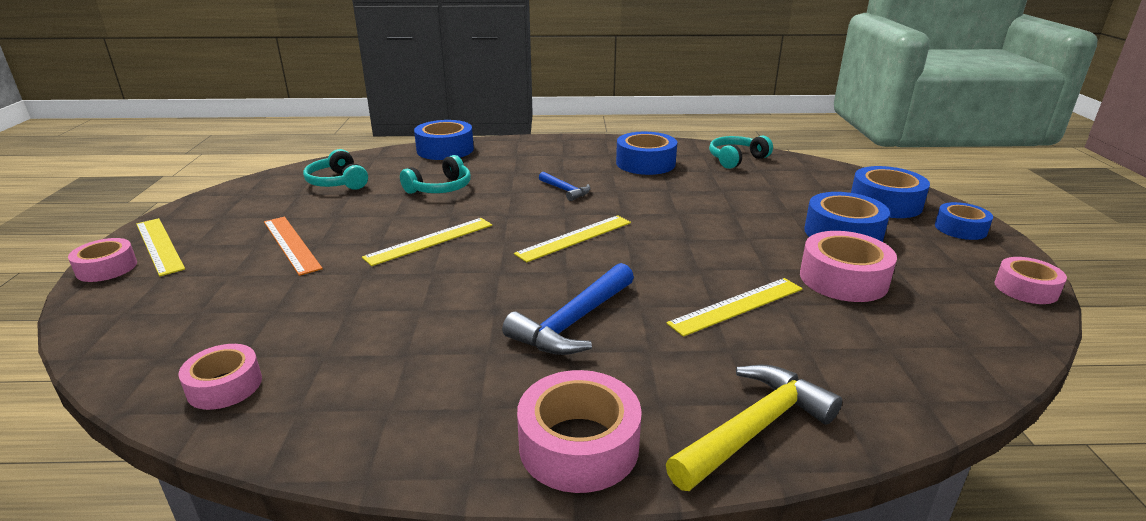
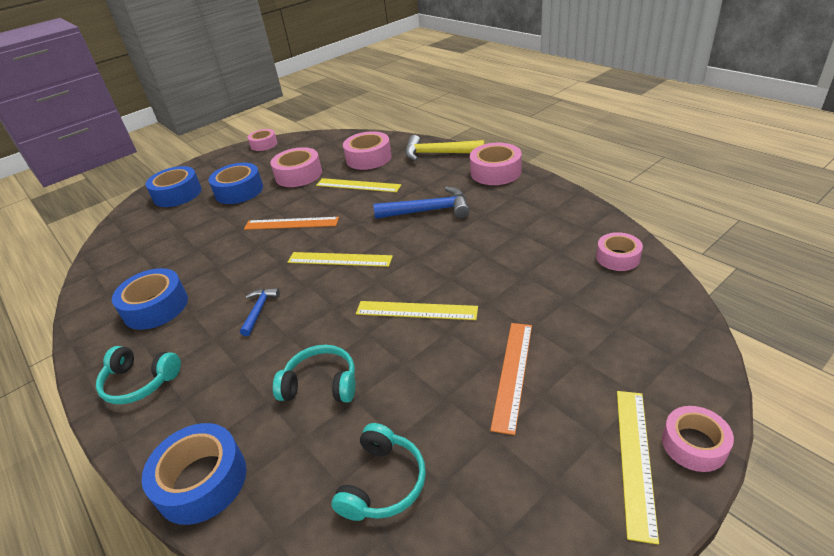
camera: 125 degrees left, 10 degrees up
(697, 237) = (291, 223): none -> orange ruler
(736, 159) = (115, 271): turquoise headphones -> turquoise headphones (140, 382)
(833, 352) = (368, 158): none -> pink tape
(960, 229) = (202, 169): blue tape -> none

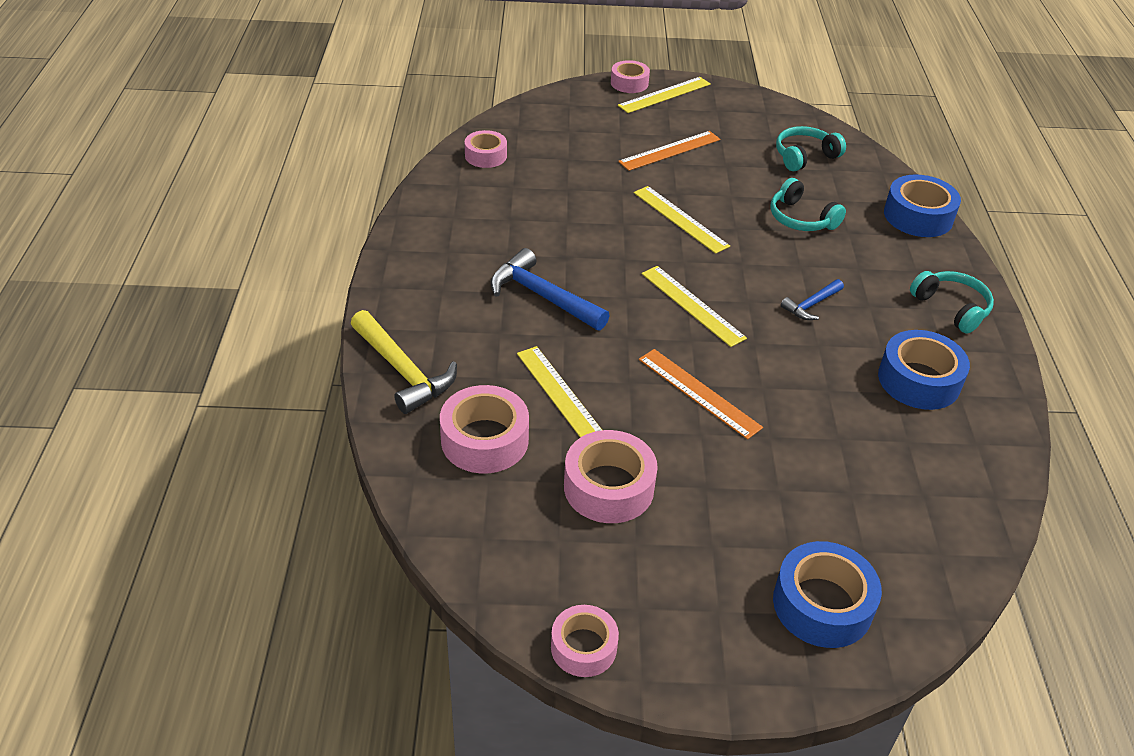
camera: 145 degrees left, 5 degrees up
(239, 191) = (720, 523): blue tape -> none
(495, 172) = (405, 291): pink tape -> none

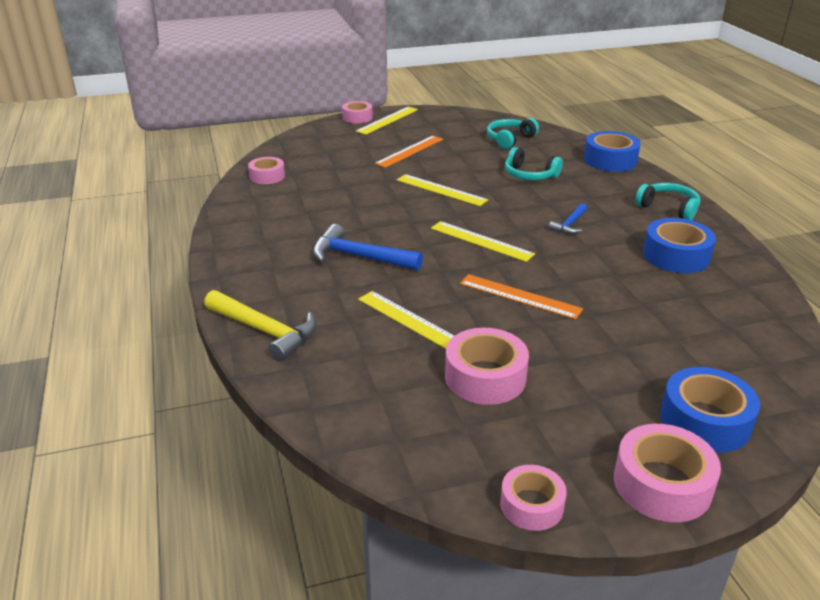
camera: 15 degrees left, 10 degrees down
(484, 440) = (361, 366): pink tape -> pink tape (662, 484)

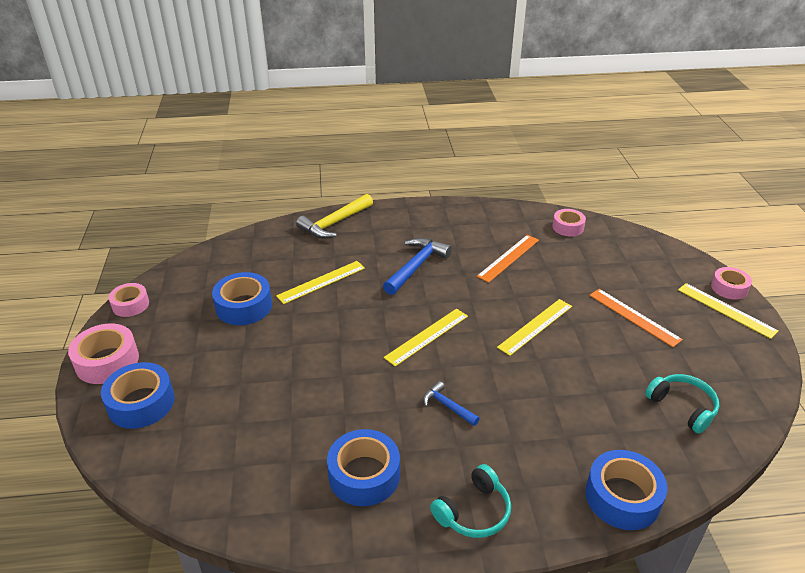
camera: 100 degrees right, 5 degrees up
(485, 377) = (244, 306): pink tape -> blue tape
(519, 296) = (331, 342): orange ruler -> orange ruler (508, 258)
(529, 175) = (572, 402): turquoise headphones -> none

